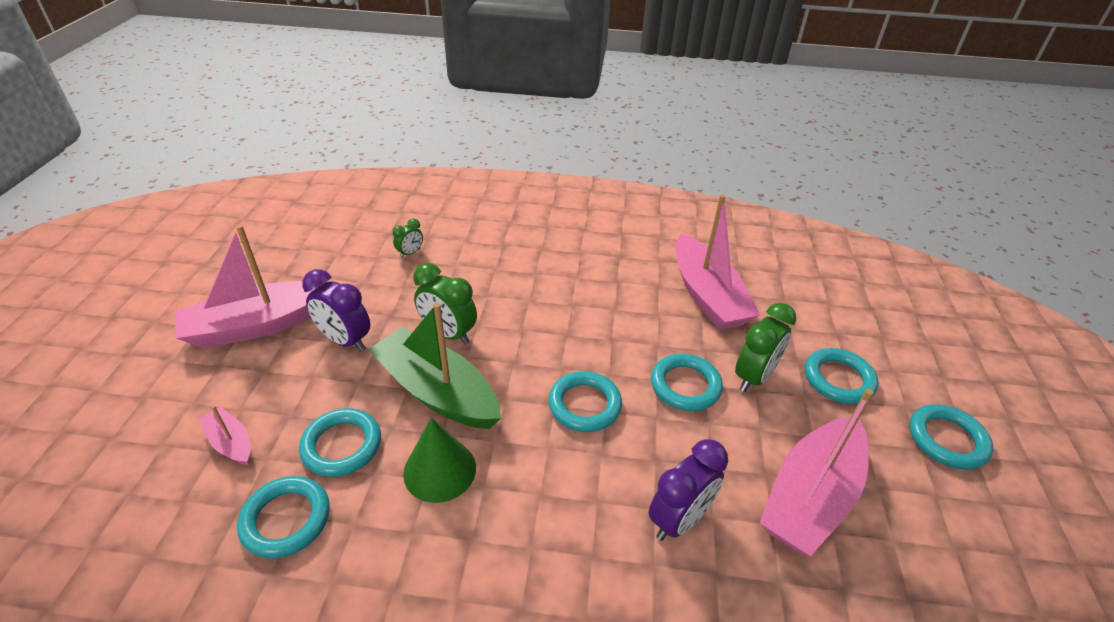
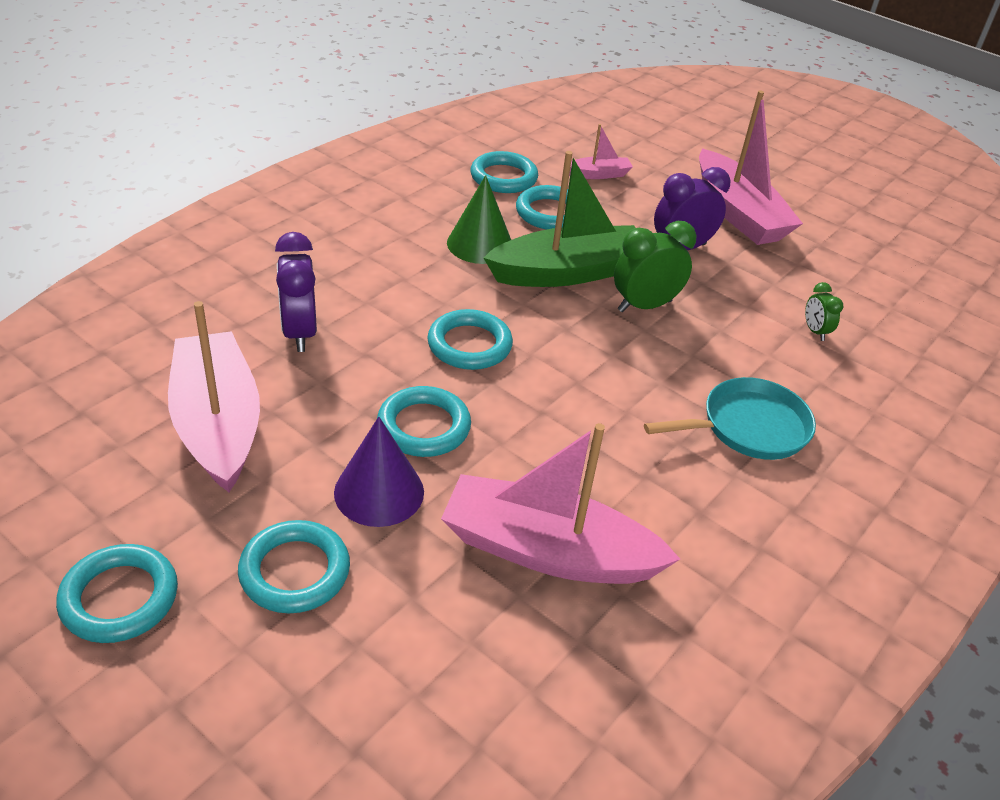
camera: 120 degrees right, 0 degrees up
(258, 326) = (738, 213): pink boat -> pink boat turned 150 degrees clockwise
(535, 257) = (748, 427): none -> turquoise pan
(754, 377) = (379, 492): green clock -> purple cone

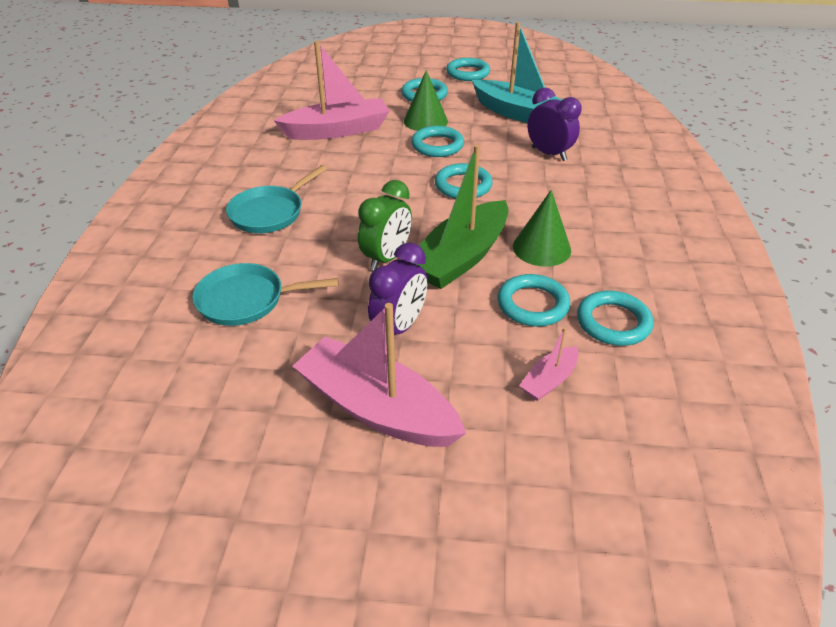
camera: 150 degrees right, 0 degrees up
(217, 424) = (519, 114): pink boat -> turquoise boat
(379, 492) = (425, 121): purple cone -> green cone
(815, 331) = (246, 300): green clock -> turquoise pan

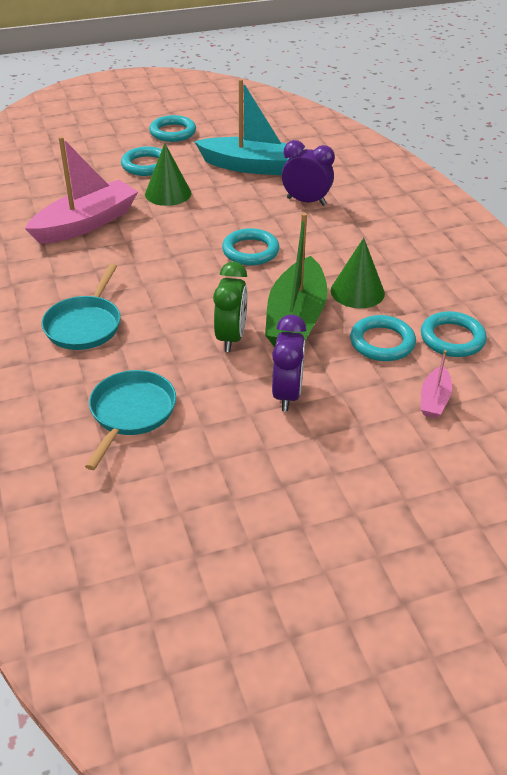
camera: 25 degrees left, 0 degrees up
(246, 300) = (131, 413): turquoise pan -> turquoise pan turned 135 degrees clockwise
(376, 408) = (317, 466): pink boat -> none
(437, 145) = (198, 216): turquoise ring -> none

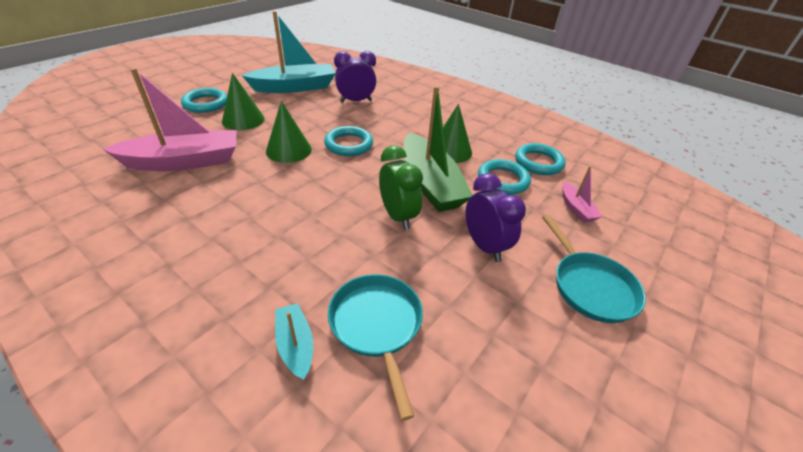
camera: 35 degrees left, 0 degrees up
(62, 400) = (295, 345): none -> turquoise boat
(85, 325) = (256, 254): turquoise pan -> turquoise pan (590, 286)
(86, 223) = (185, 161): pink boat -> pink boat turned 60 degrees clockwise
(173, 132) = (210, 77): turquoise ring -> none
(185, 239) = (288, 150): none -> green cone

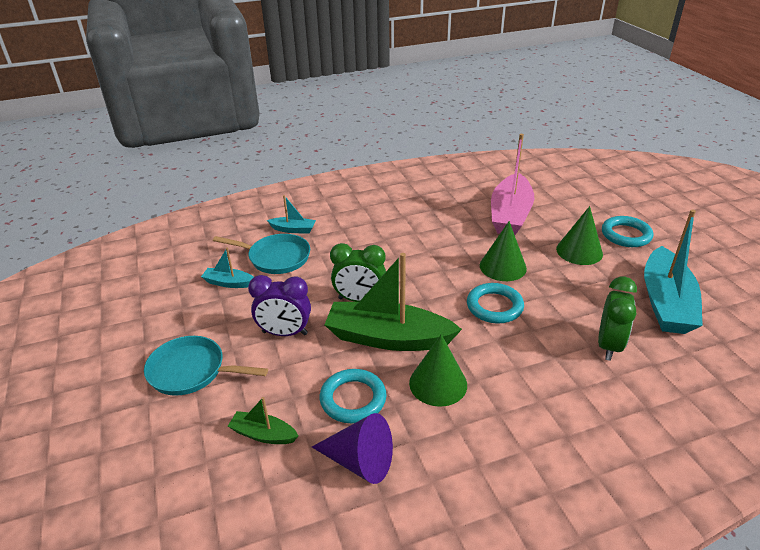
camera: 125 degrees right, 5 degrees down
(356, 101) = (608, 345): purple clock -> green clock
(462, 346) = (229, 283): none -> turquoise boat
(538, 162) = (360, 461): turquoise ring -> purple cone
(576, 208) = (263, 434): pink boat -> green boat

